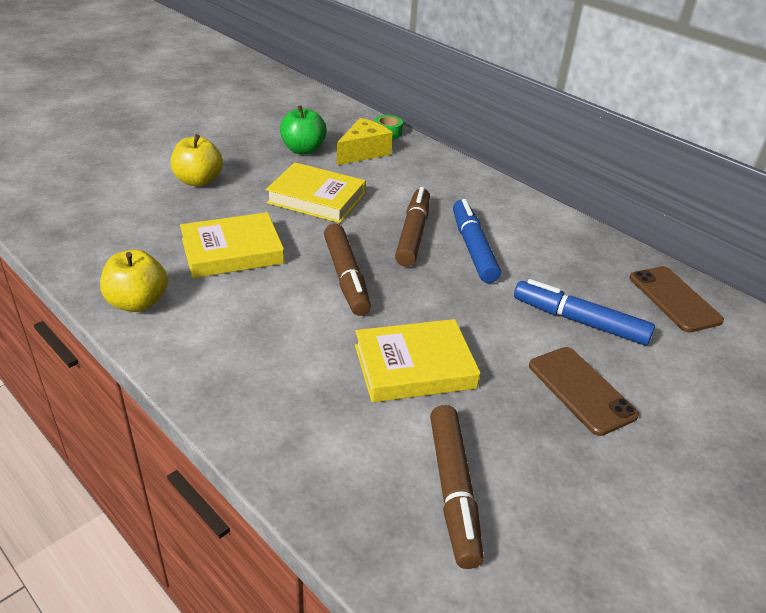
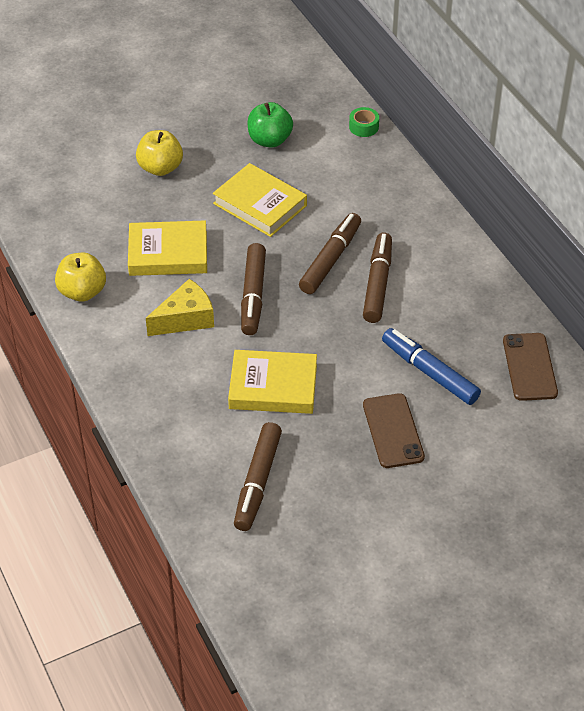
camera: 20 degrees right, 10 degrees up
(363, 152) = (327, 151): yellow cheese -> yellow cheese (185, 319)
(473, 248) = (377, 283): blue marker -> brown marker

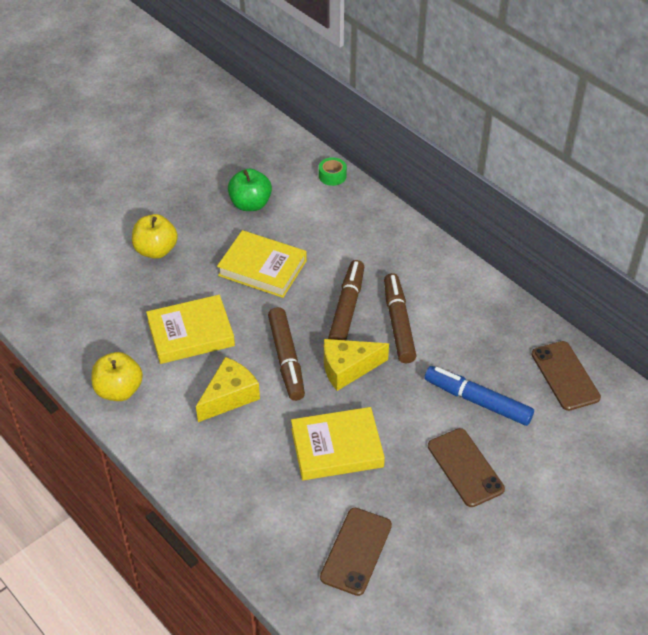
camera: 15 degrees left, 0 degrees up
(257, 482) = (356, 551): brown marker -> brown phone
(310, 316) = (348, 369): none -> yellow cheese

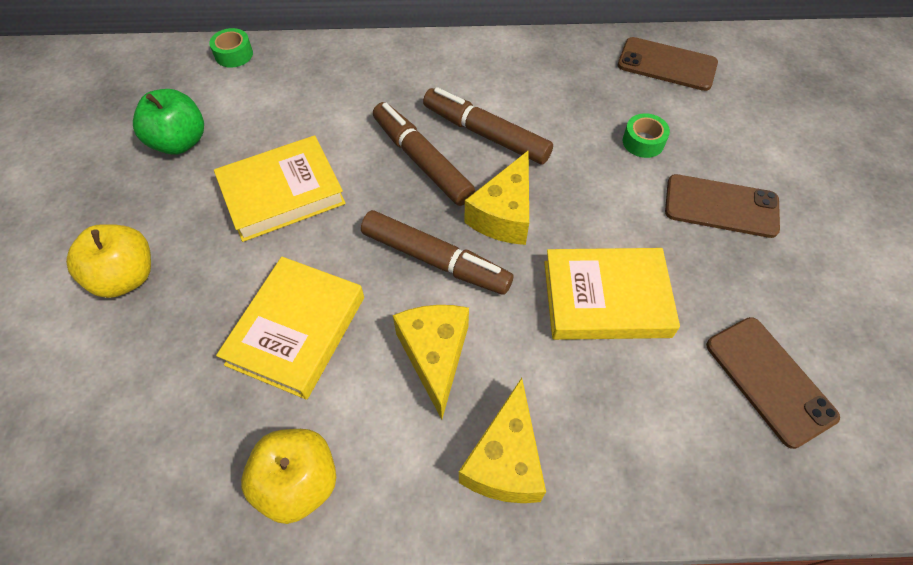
camera: 50 degrees left, 10 degrees up
(200, 460) = (505, 460): none -> yellow cheese
(337, 448) = (606, 299): yellow book -> yellow book turned 60 degrees clockwise
(477, 401) = (643, 142): blue marker -> green tape

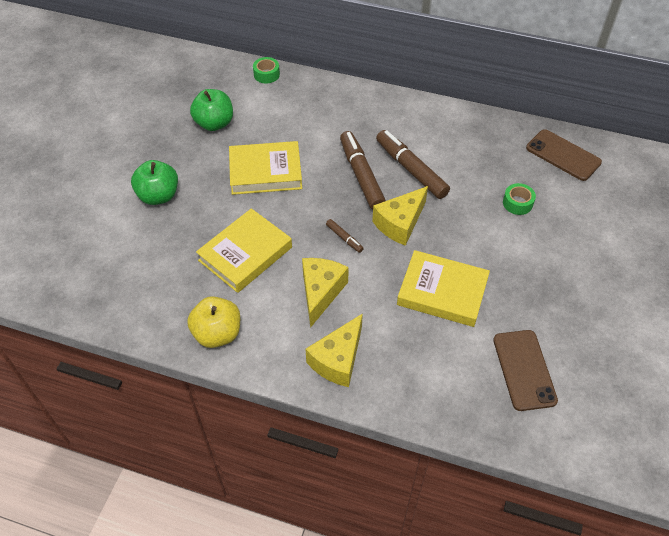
camera: 20 degrees right, 5 degrees down
(126, 277) = (158, 196): yellow apple -> green apple
(435, 260) = (344, 238): brown marker -> brown marker, size x0.46
(721, 206) = (550, 259): brown phone -> none

